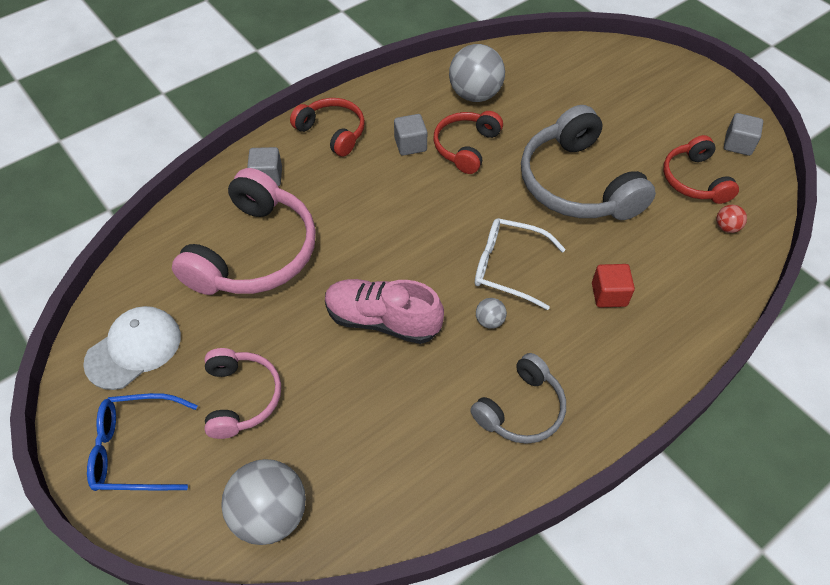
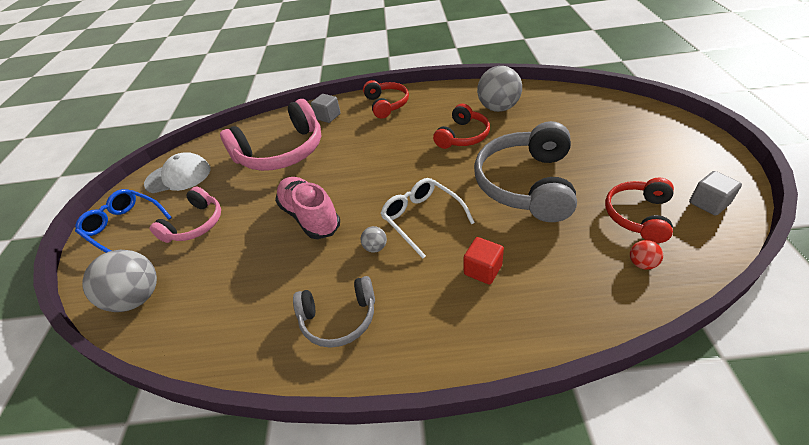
camera: 40 degrees right, 10 degrees down
(410, 145) = (427, 124): grey cube -> none
(466, 147) = (463, 136): red headphones -> red headphones turned 150 degrees clockwise

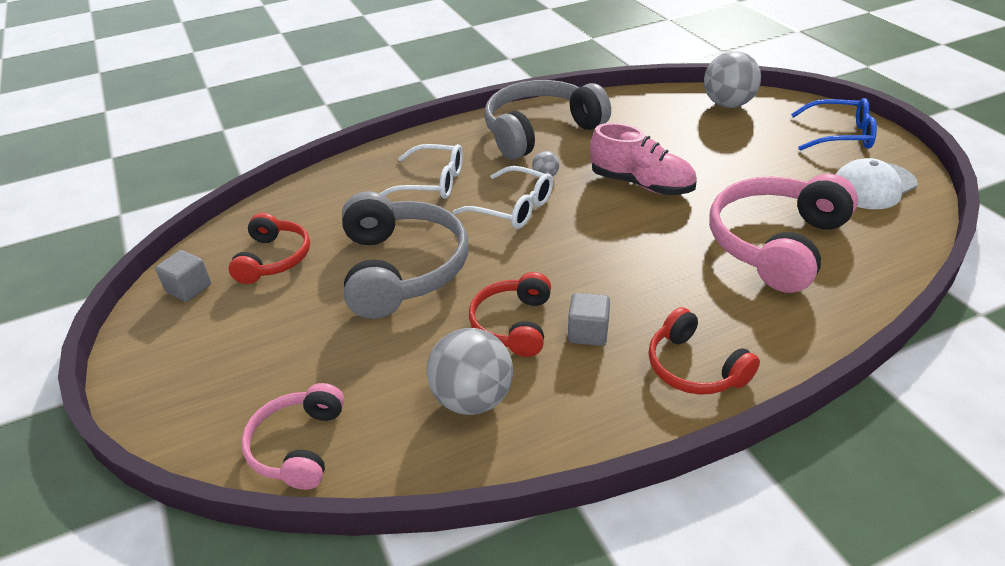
camera: 155 degrees right, 5 degrees down
(195, 224) = (763, 152): pink headphones -> pink headphones (298, 446)
(328, 116) = (779, 318): grey cube -> grey cube (588, 332)
(339, 318) = (540, 131): grey headphones -> grey headphones, size x1.73
(482, 270) = (432, 182): red cube -> white glasses
(641, 263) = (284, 217): red ball -> none

